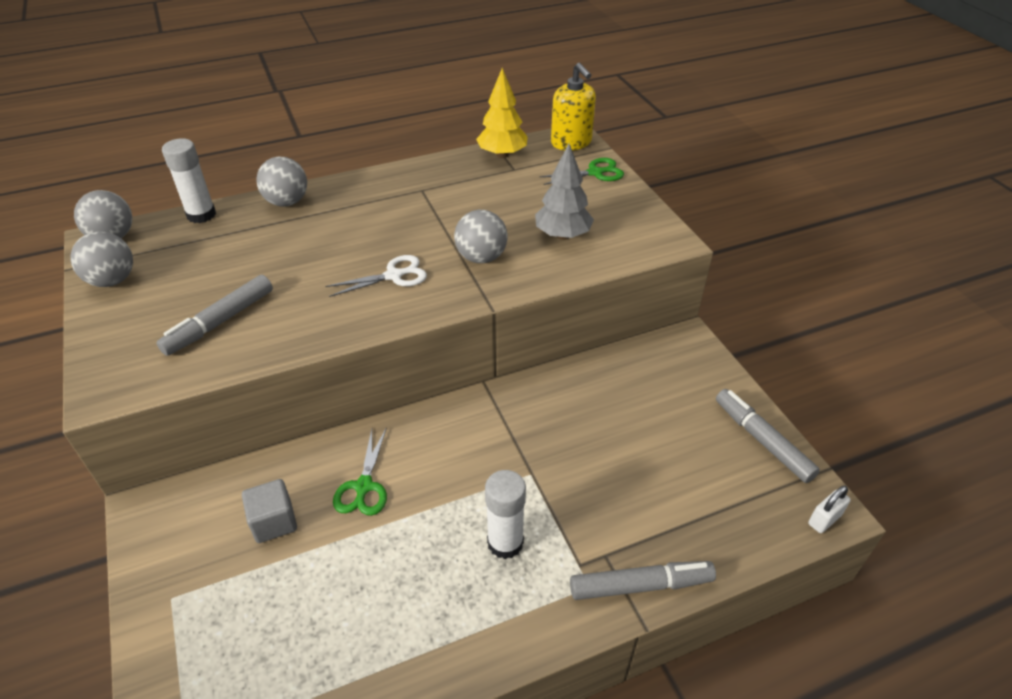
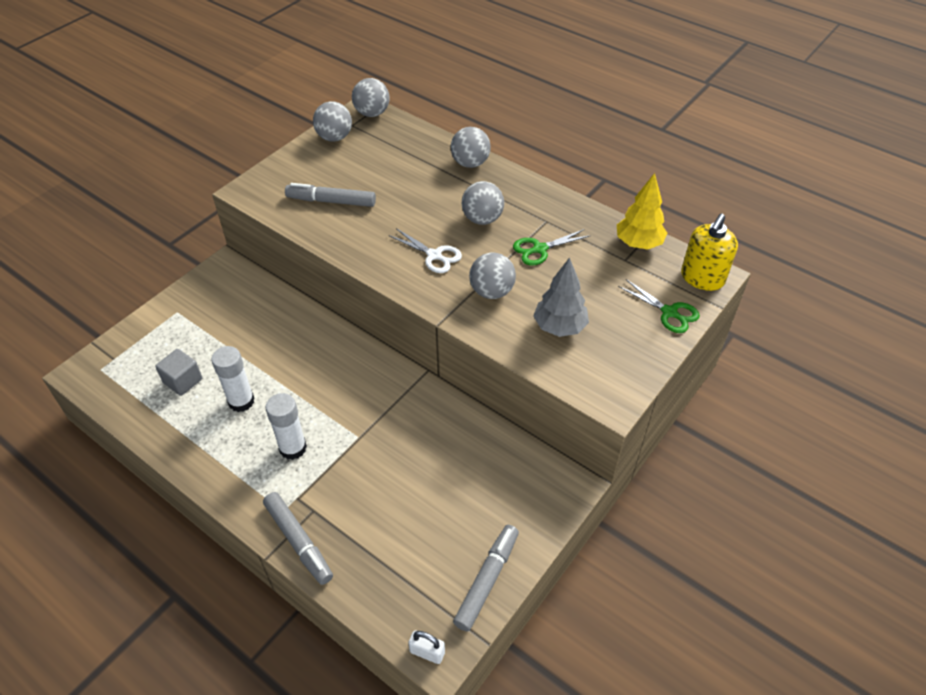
camera: 60 degrees right, 5 degrees up
(201, 215) = (423, 134): white glue stick -> white glue stick (241, 401)
(274, 522) = (246, 325): grey cube -> grey cube (183, 381)
(363, 487) = (295, 353): green scissors -> green scissors (539, 249)
(376, 225) = (482, 219): none -> grey ball

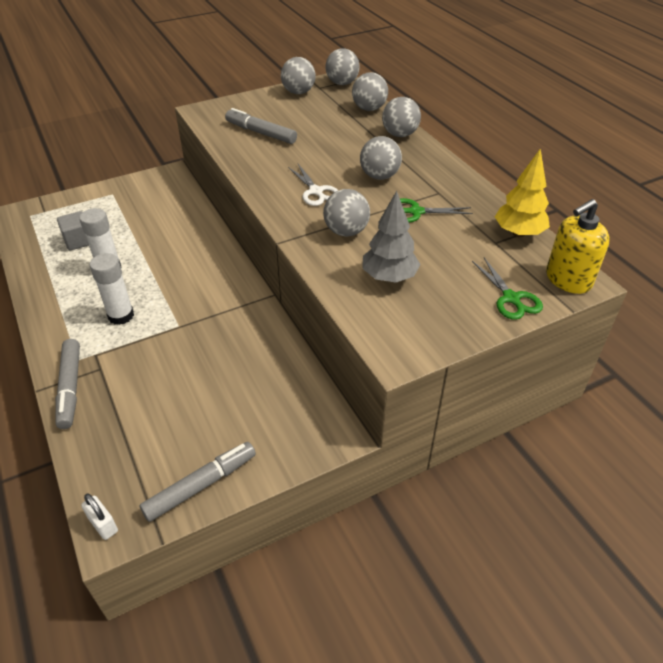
camera: 25 degrees right, 5 degrees down
(420, 139) = (369, 109): none -> grey ball

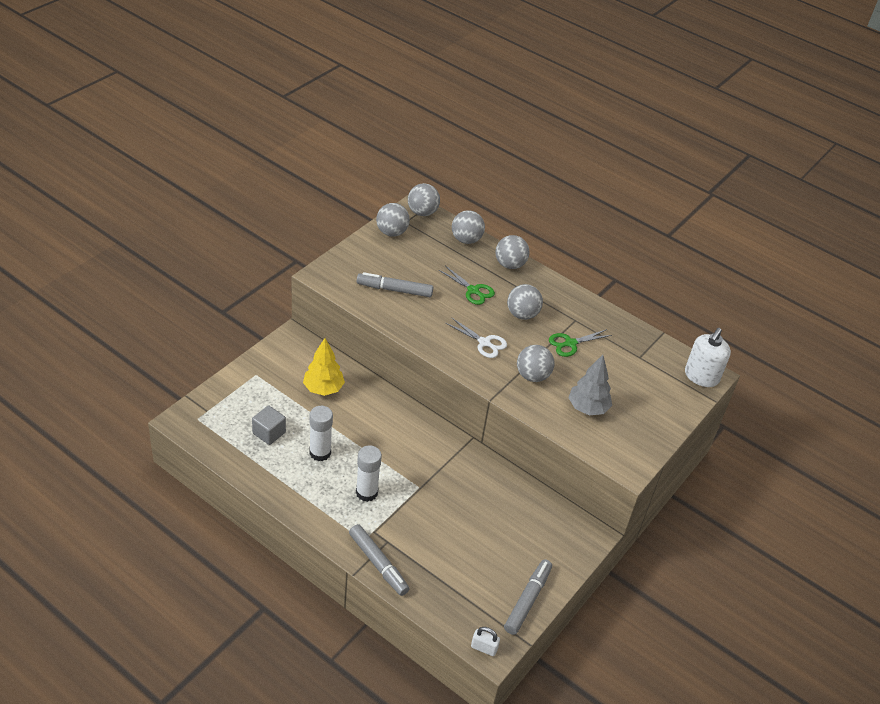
camera: 30 degrees left, 0 degrees up
(511, 298) = (674, 402): green scissors -> green scissors (473, 290)
(518, 233) = (650, 344): yellow tree -> yellow tree (323, 389)
(568, 279) = (701, 376): yellow soap dispenser -> white soap dispenser

